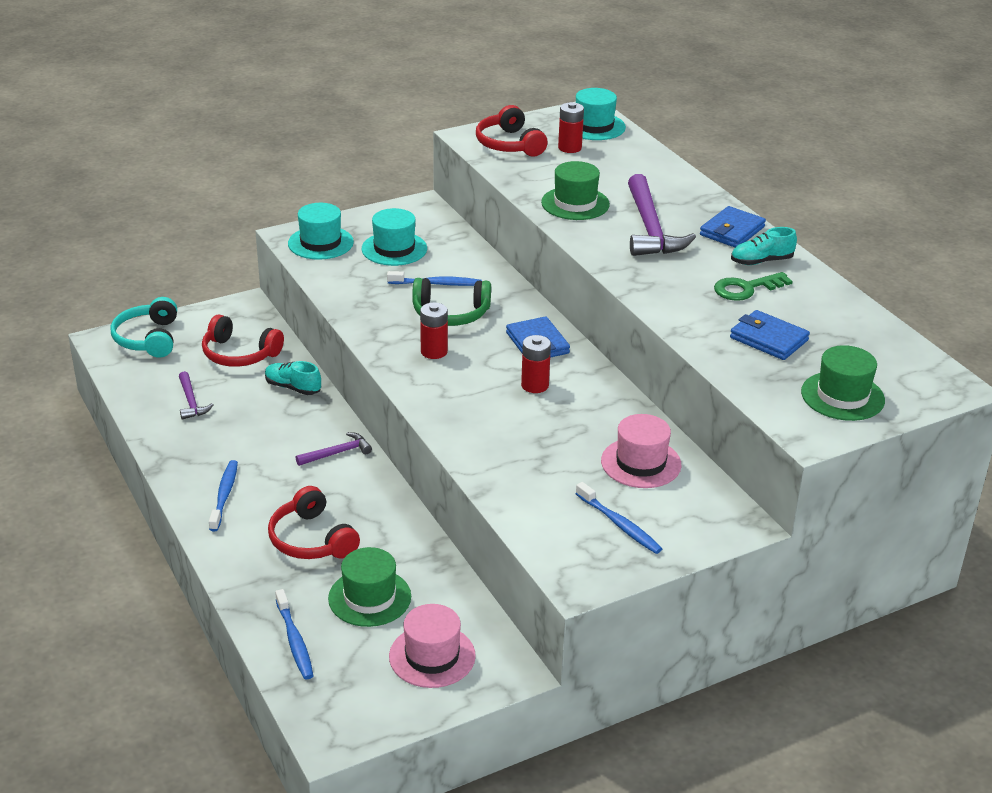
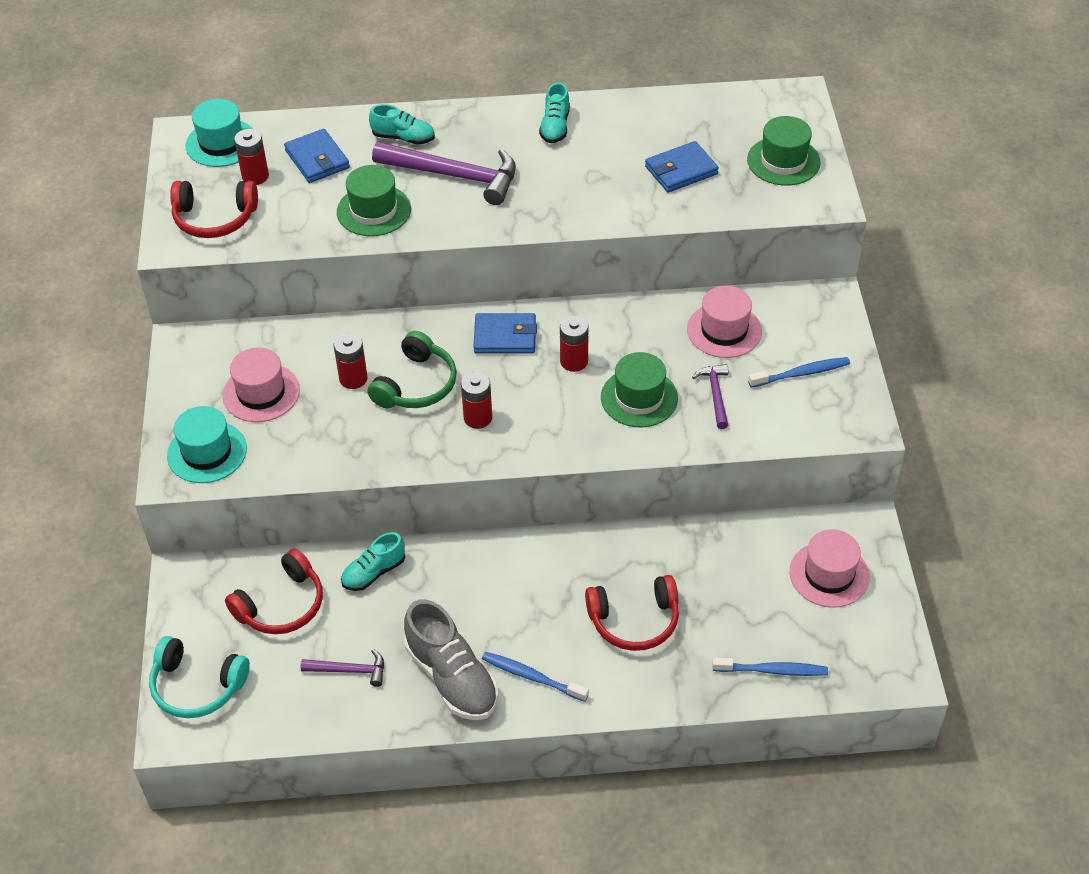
camera: 65 degrees left, 15 degrees up
(206, 453) = (452, 677): none -> grey shoe
(337, 453) = (508, 564): purple hammer -> purple hammer (715, 394)
(369, 597) = (736, 598): green hat -> green hat (639, 398)
(394, 249) = (261, 393): turquoise hat -> pink hat
(437, 284) = (353, 379): blue toothbrush -> red battery
(674, 196) = (403, 138): none -> turquoise shoe
(732, 231) = (492, 125): blue wallet -> blue wallet (317, 159)
(746, 288) = (595, 153): green key -> none

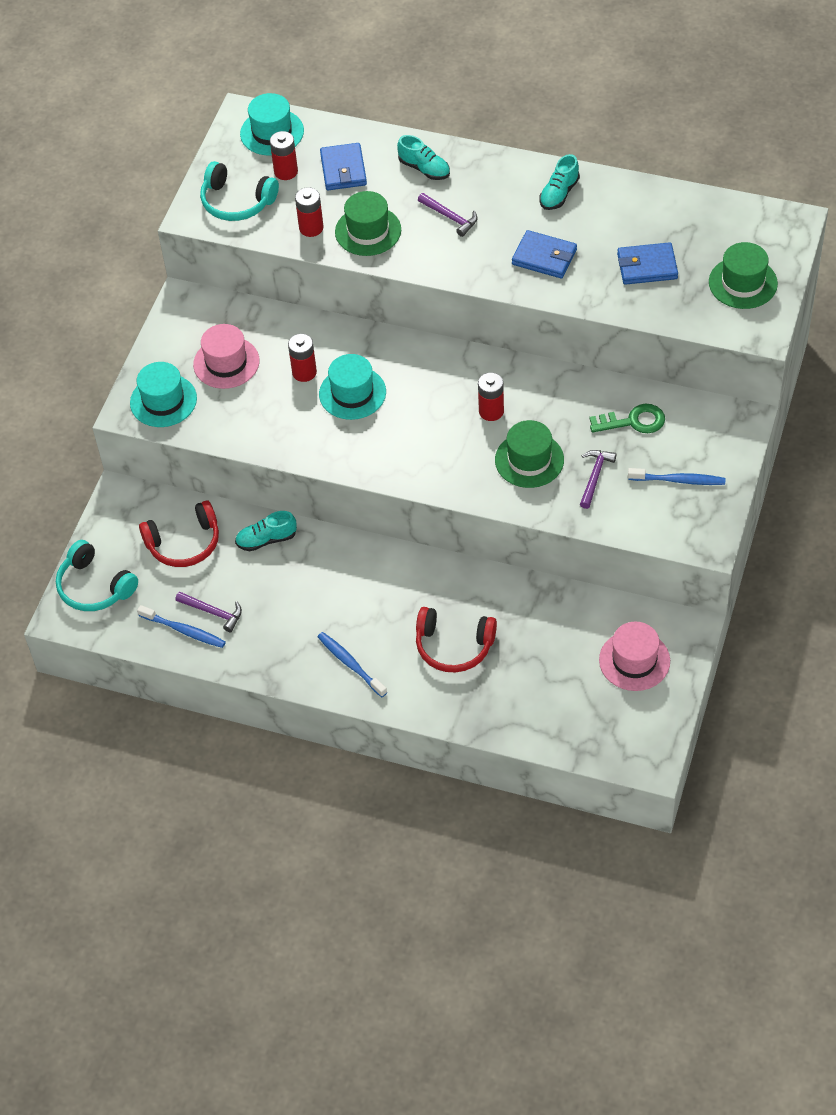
camera: 25 degrees right, 5 degrees up
(214, 218) = (236, 202): red headphones -> turquoise headphones
(416, 385) = (352, 393): green headphones -> turquoise hat
(452, 677) = (288, 644): grey shoe -> none
(455, 176) = (450, 217): purple hammer -> purple hammer, size x0.51
(478, 418) = (388, 437): red battery -> red battery (311, 228)
(505, 337) = (445, 372): blue wallet -> blue wallet (544, 257)
(724, 330) = (633, 421): pink hat -> green key
(772, 670) = (544, 723): blue toothbrush -> blue toothbrush (184, 630)

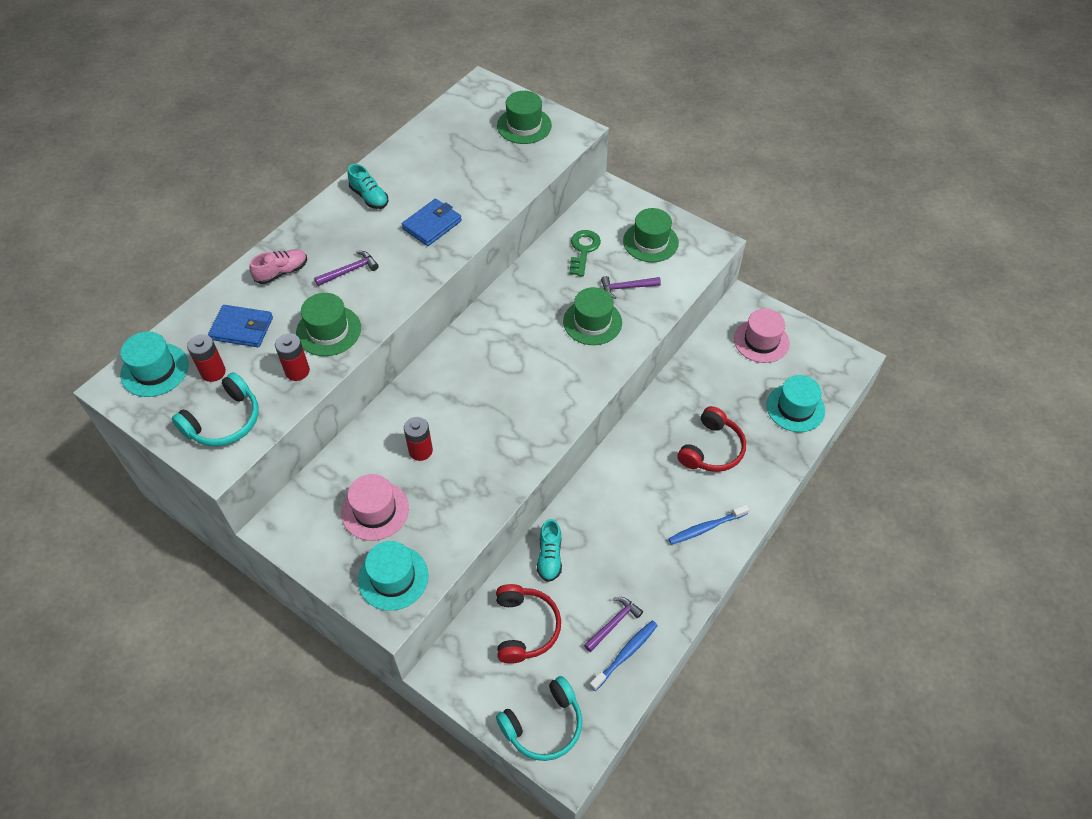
camera: 75 degrees left, 0 degrees up
(352, 393) = (463, 421): turquoise hat -> turquoise hat (795, 408)
(424, 169) = (282, 272): turquoise shoe -> pink shoe
(491, 411) = (531, 332): red battery -> none
(595, 476) = (626, 287): purple hammer -> purple hammer turned 45 degrees counterclockwise
(647, 266) = (478, 170): blue wallet -> none
(678, 480) = (650, 242): blue toothbrush -> green hat

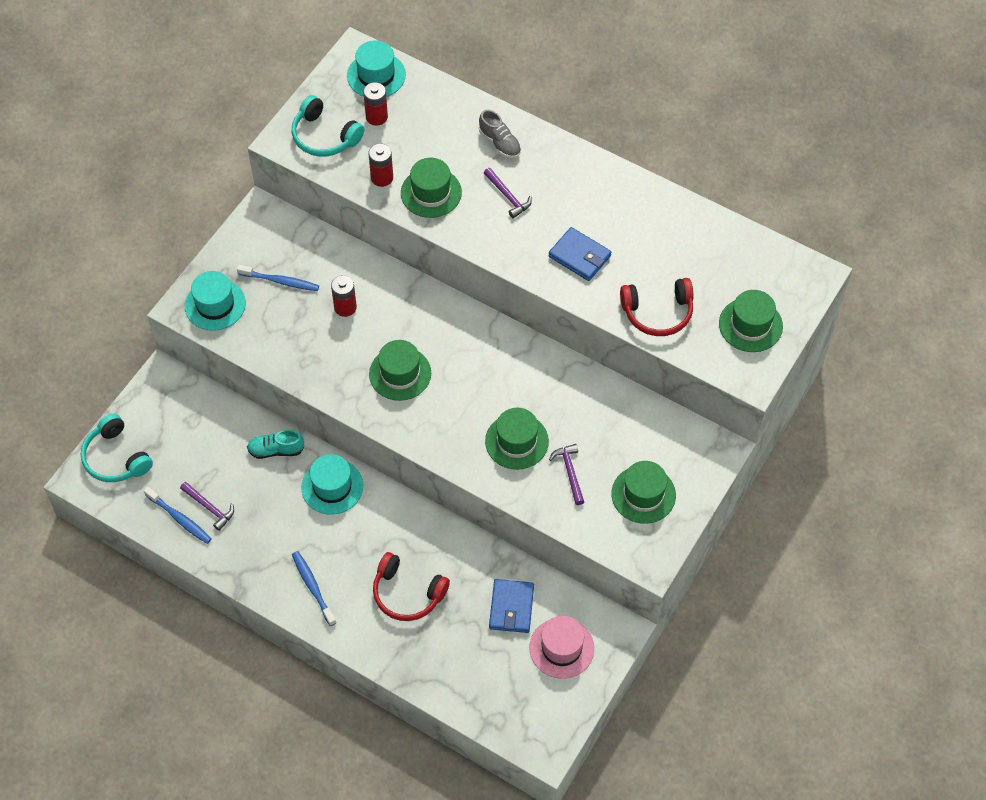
camera: 85 degrees right, 5 degrees up
(242, 328) = (428, 127): blue wallet -> blue wallet (511, 607)
(282, 272) = (500, 143): pink shoe -> grey shoe
(369, 197) = (612, 196): turquoise shoe -> none
(375, 510) = (280, 281): pink hat -> blue toothbrush
(508, 407) = (400, 373): none -> green hat
(525, 628) = (204, 436): red headphones -> red headphones (658, 313)
(583, 250) = (620, 427): green key -> none
(795, 408) = (468, 680): turquoise hat -> turquoise hat (332, 486)

